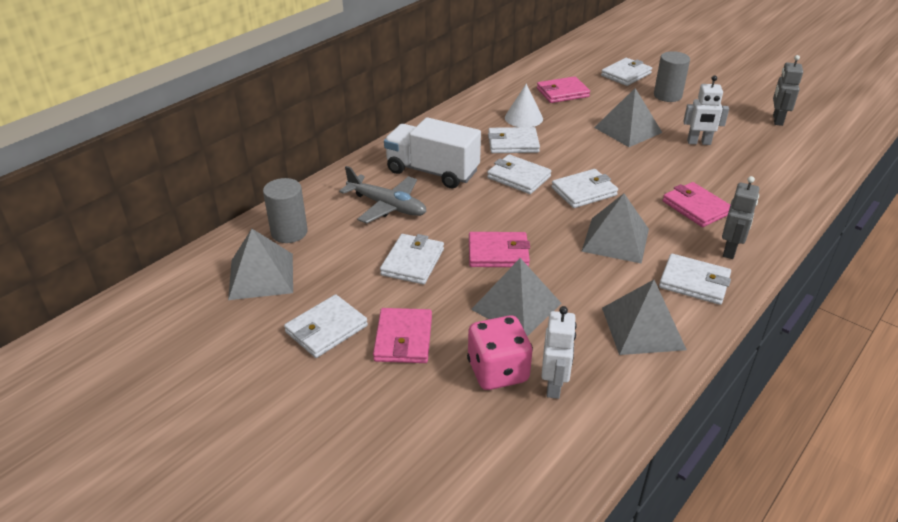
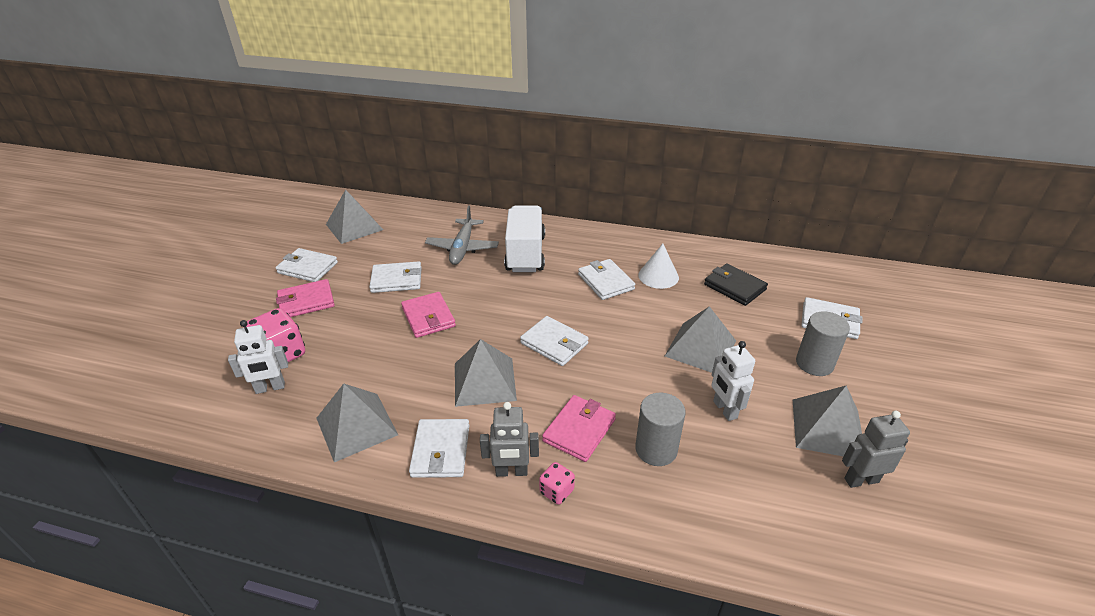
camera: 65 degrees right, 0 degrees up
(289, 232) = (407, 220): grey cylinder -> grey cylinder (656, 449)
(516, 306) = (362, 344): grey pyramid -> grey pyramid (827, 428)
(518, 177) = (550, 299): white wallet -> none
(562, 93) = (734, 287): pink wallet -> black wallet
(756, 234) = (556, 491): none -> pink dice

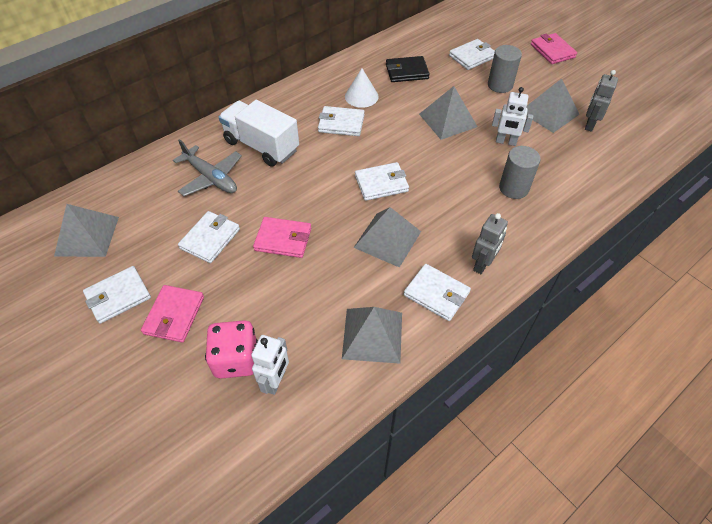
camera: 55 degrees left, 15 degrees up
(556, 491) = (513, 250): pink dice -> none
(579, 430) = (472, 214): pink wallet -> pink wallet (552, 51)

